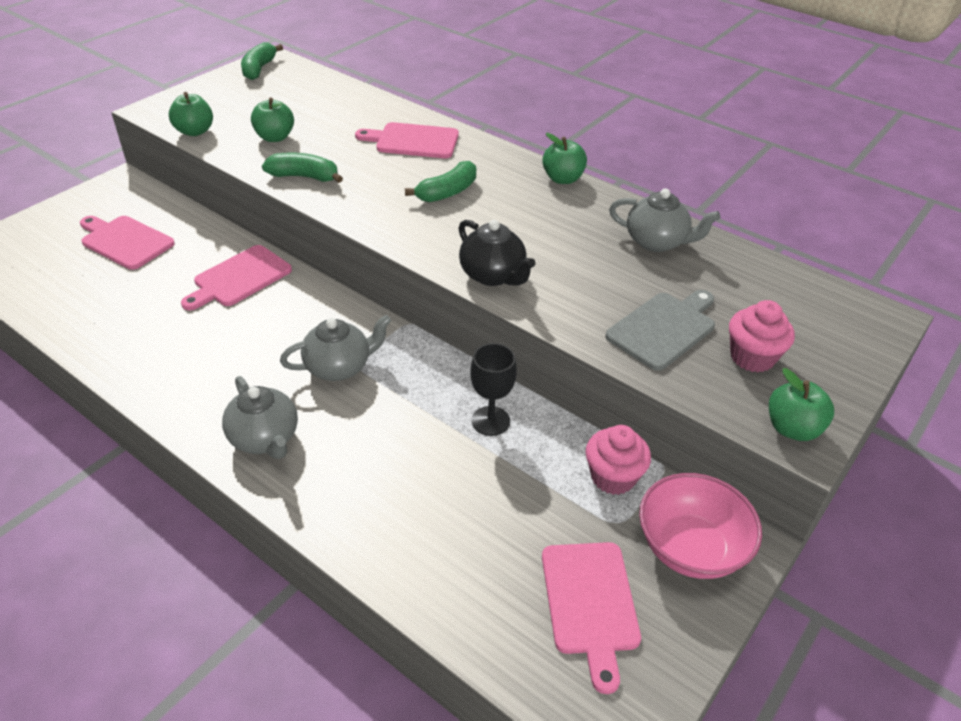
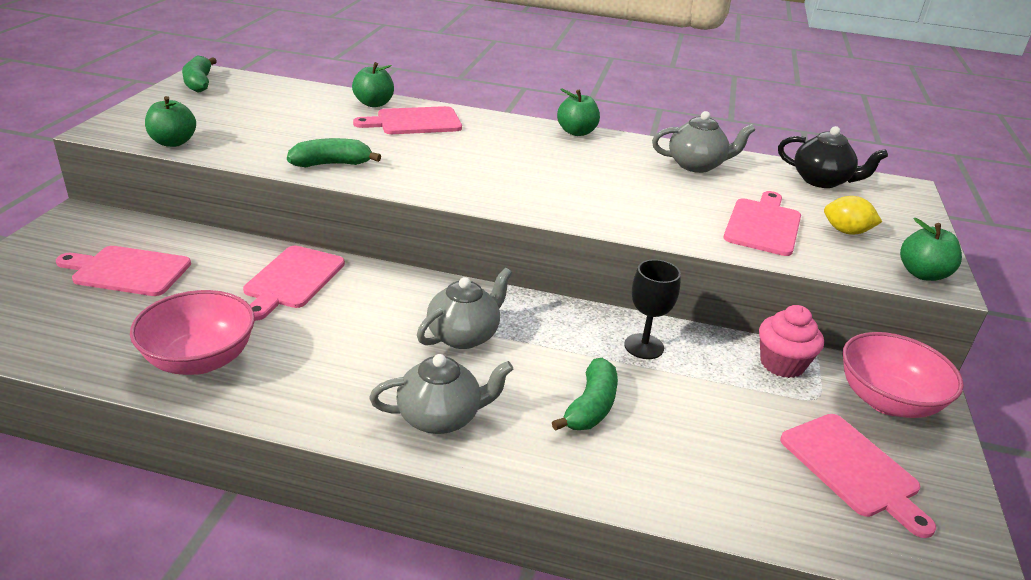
camera: 25 degrees left, 10 degrees down
(125, 335) = (200, 359): none -> pink bowl
(265, 438) = (440, 417): grey teapot -> grey teapot turned 45 degrees counterclockwise
(275, 137) = (269, 136): green apple -> green apple (374, 104)
(447, 192) = (485, 156): green banana -> green banana (591, 406)
(493, 275) = (587, 212): black teapot -> black teapot (821, 181)
(663, 328) = (763, 225): grey cutting board -> pink cutting board
(752, 357) = (846, 231): pink cupcake -> yellow lemon

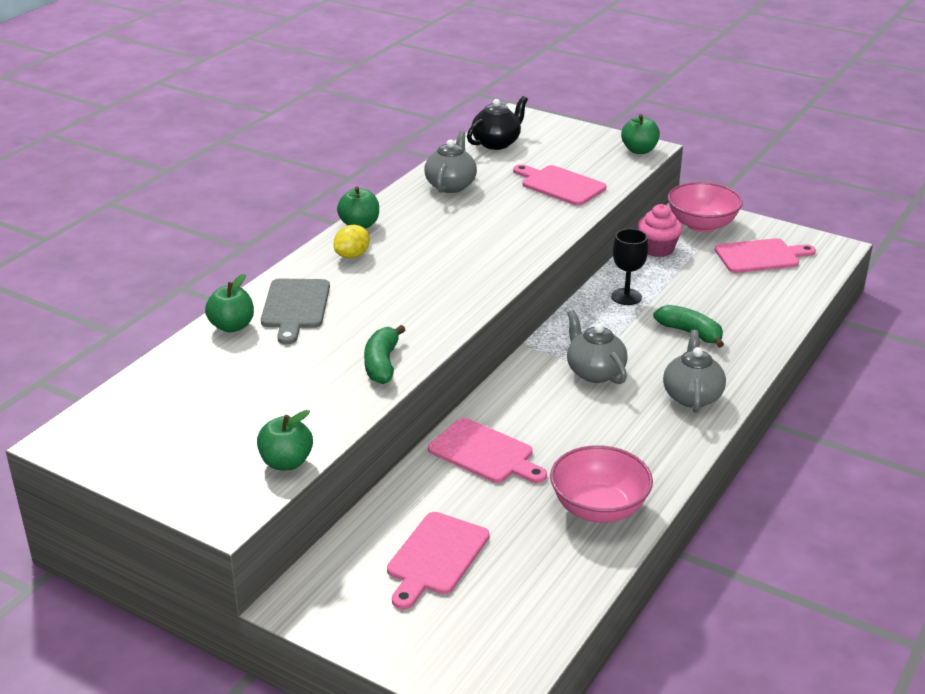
camera: 70 degrees left, 0 degrees up
(199, 83) = (97, 445): green banana -> none
(414, 122) = (295, 307): pink cutting board -> grey cutting board
(846, 231) = (578, 158): yellow lemon -> yellow lemon (352, 255)

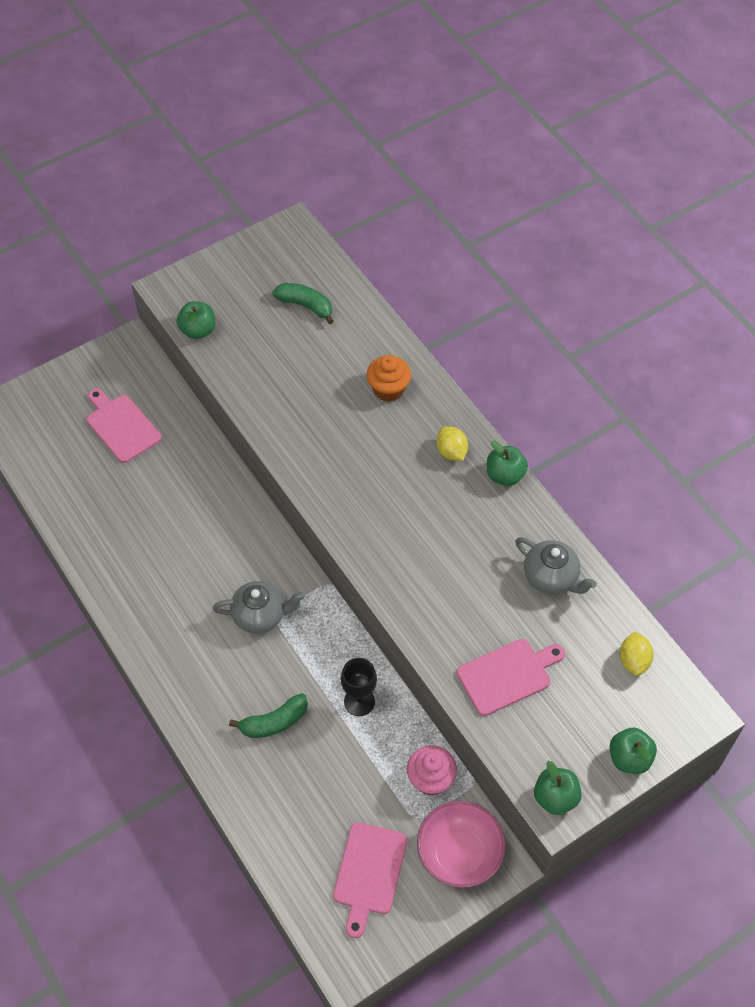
camera: 115 degrees right, 25 degrees up
(232, 326) = (382, 343): green apple -> green apple (629, 758)
(295, 307) = (388, 389): grey cutting board -> orange cupcake
(382, 364) = (277, 417): green banana -> green banana (305, 306)
(484, 453) = (206, 495): pink cutting board -> none
(496, 143) = (633, 660): black teapot -> yellow lemon
(599, 508) = (105, 537): pink bowl -> none
(692, 396) = (188, 670): grey teapot -> none

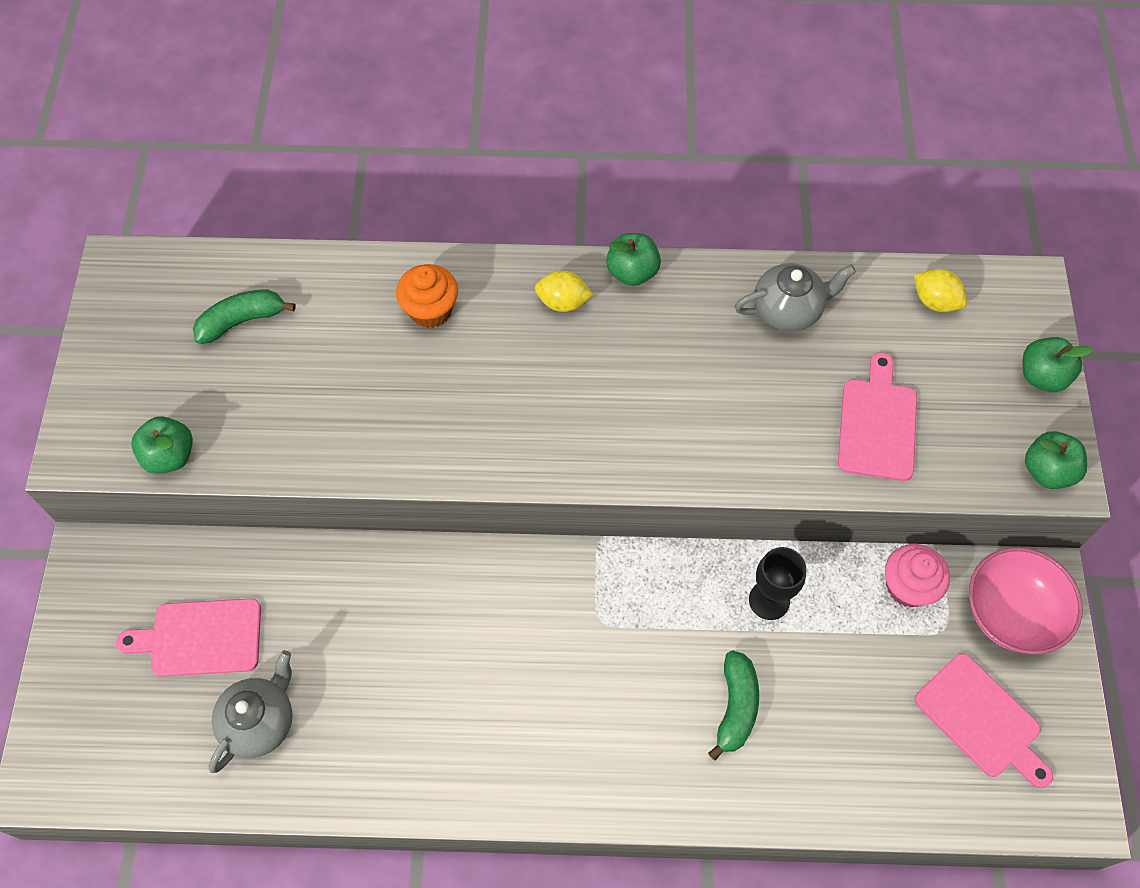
camera: 55 degrees left, 5 degrees up
(260, 615) = (587, 637): grey teapot -> grey teapot (260, 722)

